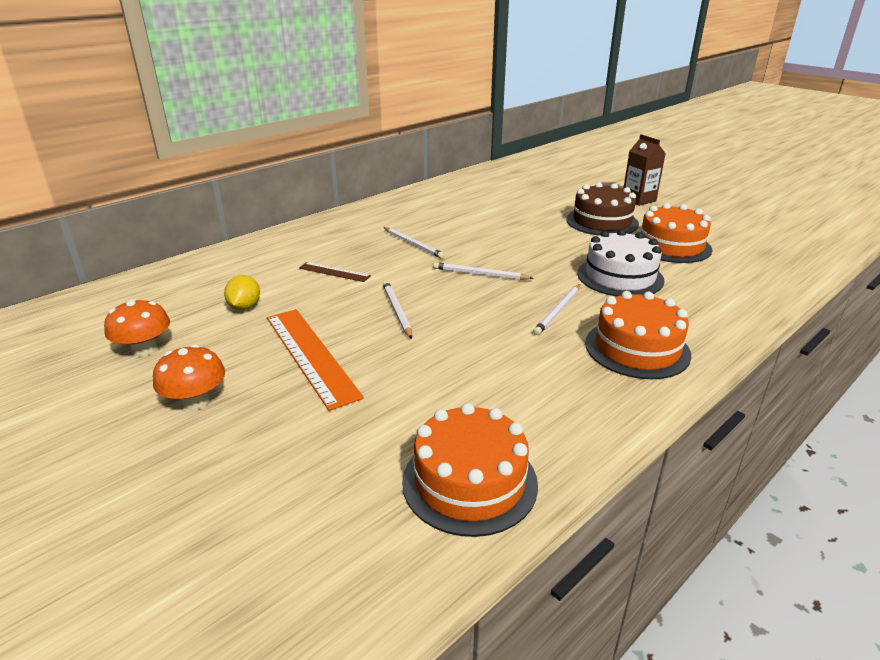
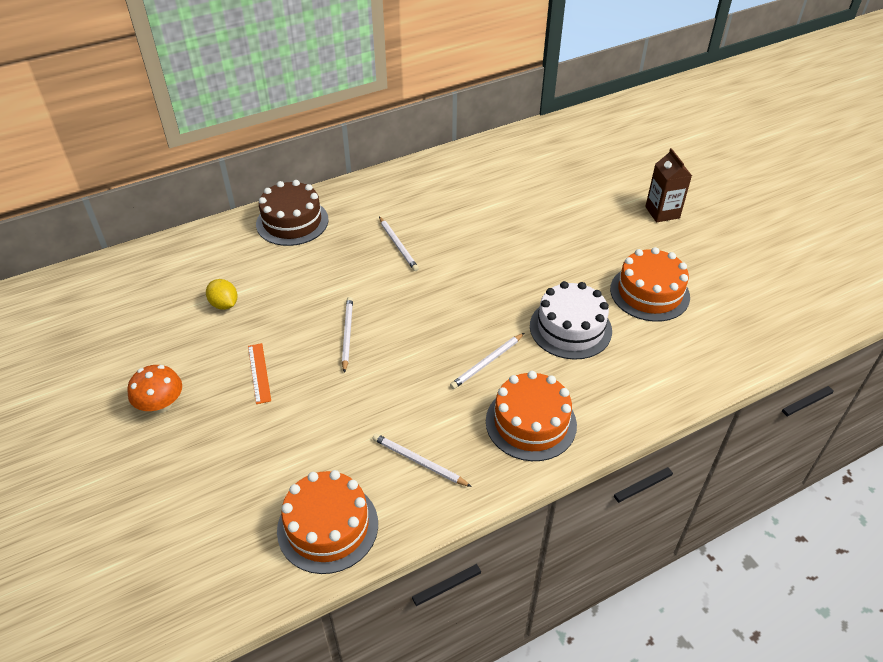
camera: 15 degrees right, 15 degrees up
(144, 349) = (136, 340): orange mushroom -> none
(245, 307) = (224, 304): yellow lemon -> yellow lemon turned 60 degrees counterclockwise
(310, 355) = (259, 373): orange ruler -> orange ruler, size x0.51
(334, 272) = (312, 272): brown ruler -> none
(480, 274) = (441, 300): white pencil -> white pencil (419, 462)
(602, 221) = (601, 242): brown cake -> brown cake (292, 222)

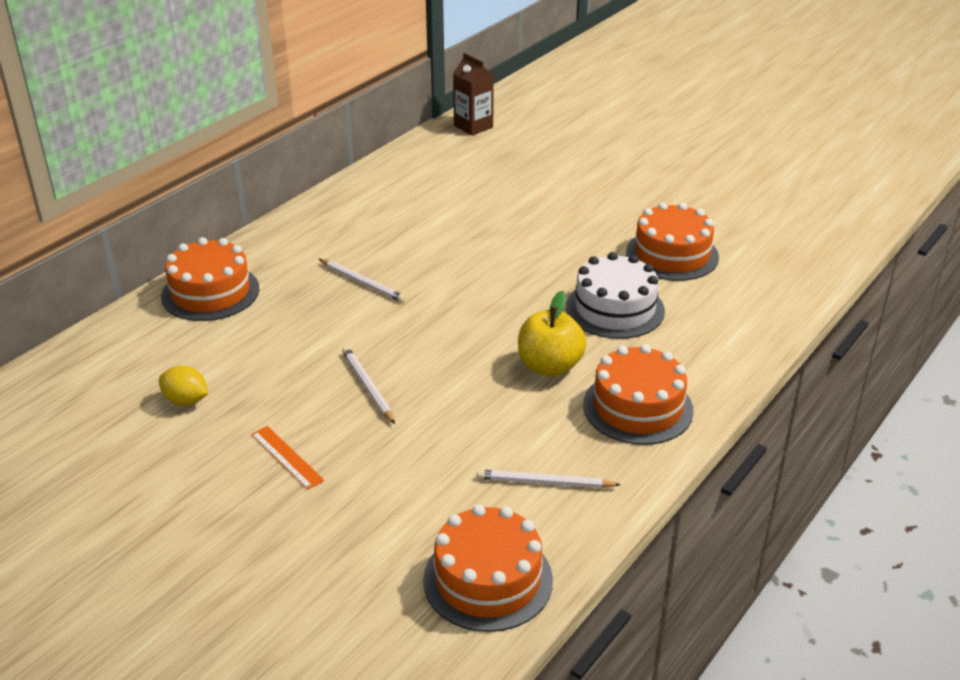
camera: 25 degrees left, 10 degrees down
(161, 404) = (181, 529): orange mushroom -> none
(292, 222) = (210, 292): brown cake -> orange cake
(487, 362) = (549, 366): white pencil -> yellow apple
(662, 212) = (632, 179): brown carton -> brown carton (473, 126)

